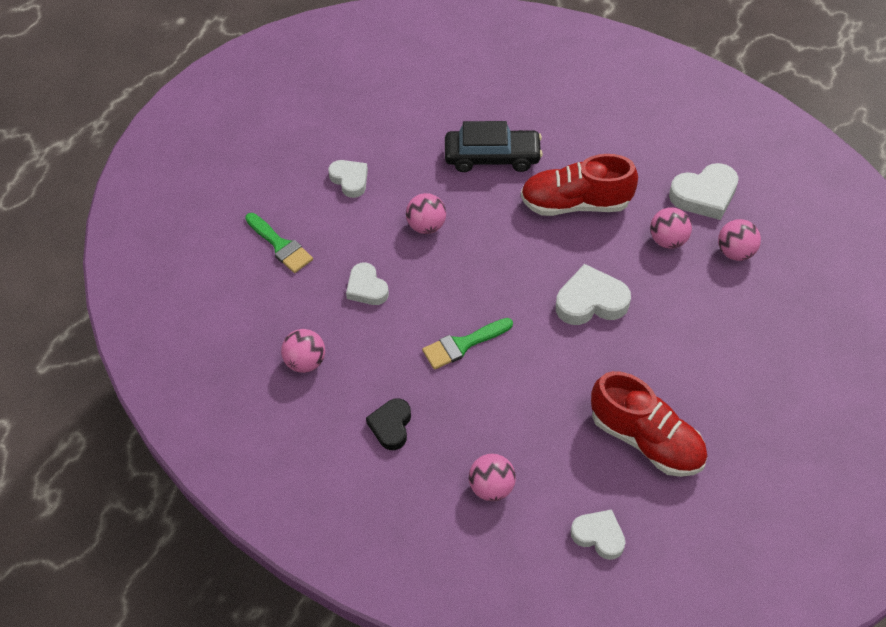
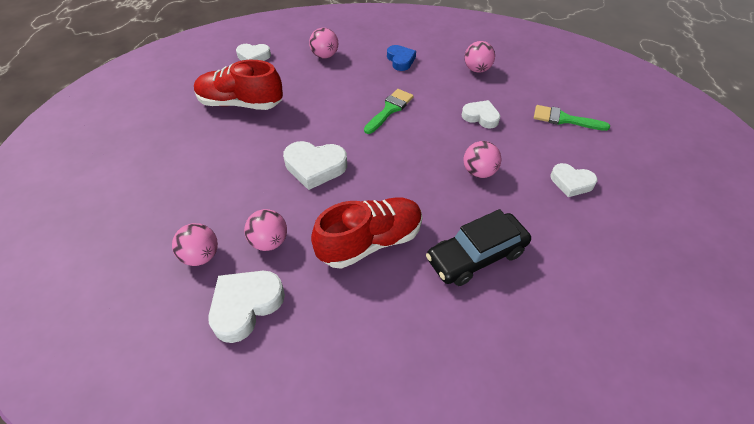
camera: 150 degrees right, 5 degrees down
(391, 426) = (400, 60): black heart -> blue heart
(591, 301) = (315, 167): white heart -> white heart turned 45 degrees clockwise

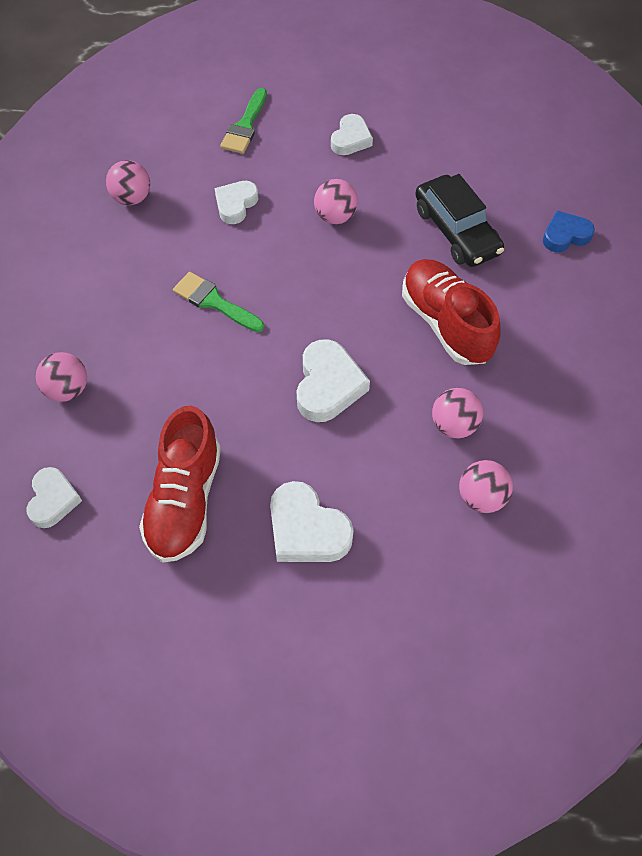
camera: 90 degrees left, 10 degrees up
(246, 306) = (542, 437): white heart -> white heart (307, 529)
(400, 60) = (96, 286): blue heart -> blue heart (565, 235)

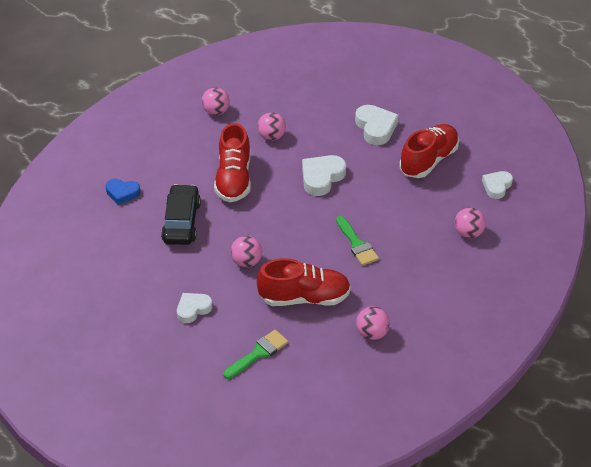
camera: 150 degrees left, 15 degrees down
(236, 204) = (304, 297): white heart -> red shoe
(481, 497) = (284, 107): pink ball -> pink ball (216, 112)

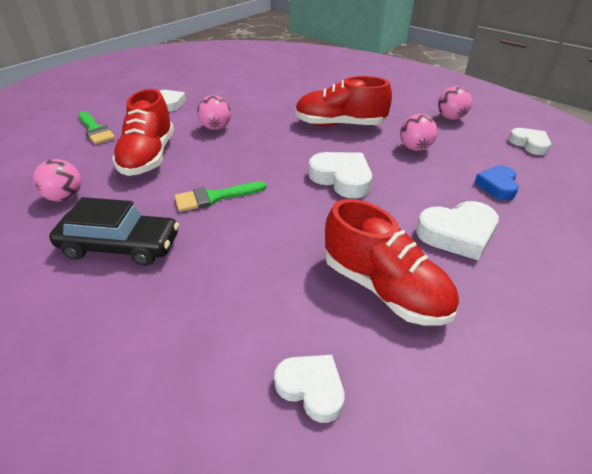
camera: 95 degrees right, 5 degrees down
(122, 193) = (323, 78): blue heart -> blue heart (497, 186)
(181, 222) = (281, 100): black car -> black car (120, 246)
(259, 77) = (529, 144): none -> white heart
(468, 233) = (195, 317): pink ball -> none

